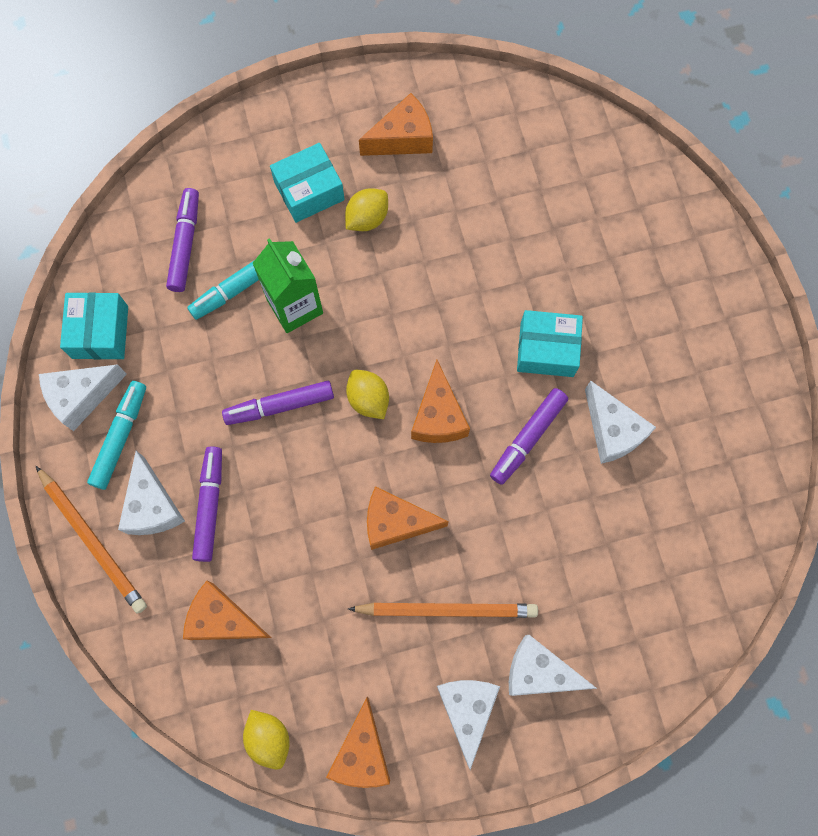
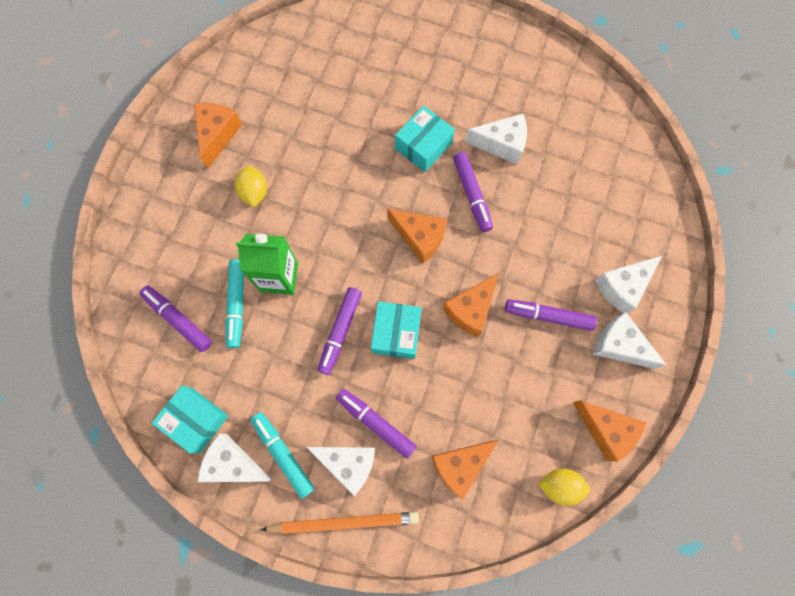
camera: 55 degrees left, 0 degrees up
(81, 397) = (233, 463): white cheese -> white cheese turned 105 degrees clockwise
(309, 191) = (206, 215): turquoise box -> turquoise box (396, 333)
(368, 399) = (377, 272): yellow lemon -> none
(446, 610) = (548, 316): orange pencil -> purple marker

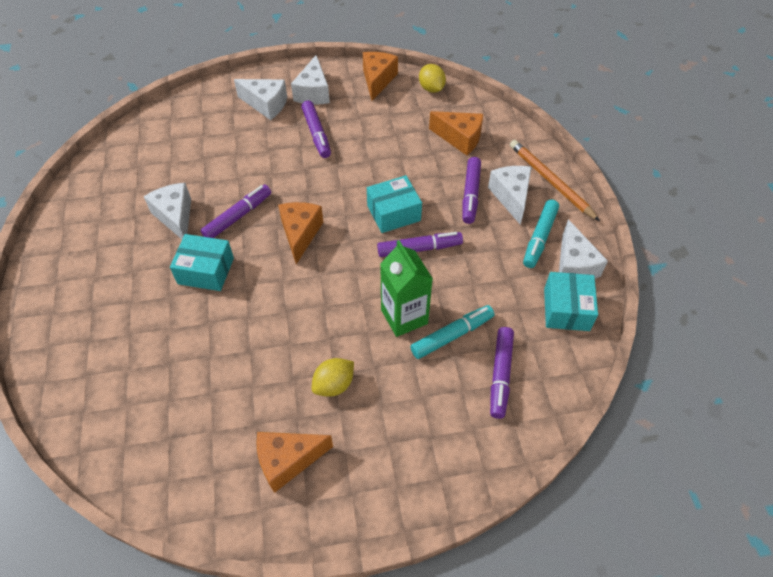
camera: 120 degrees left, 20 degrees down
(470, 309) = (342, 177): orange cheese -> none

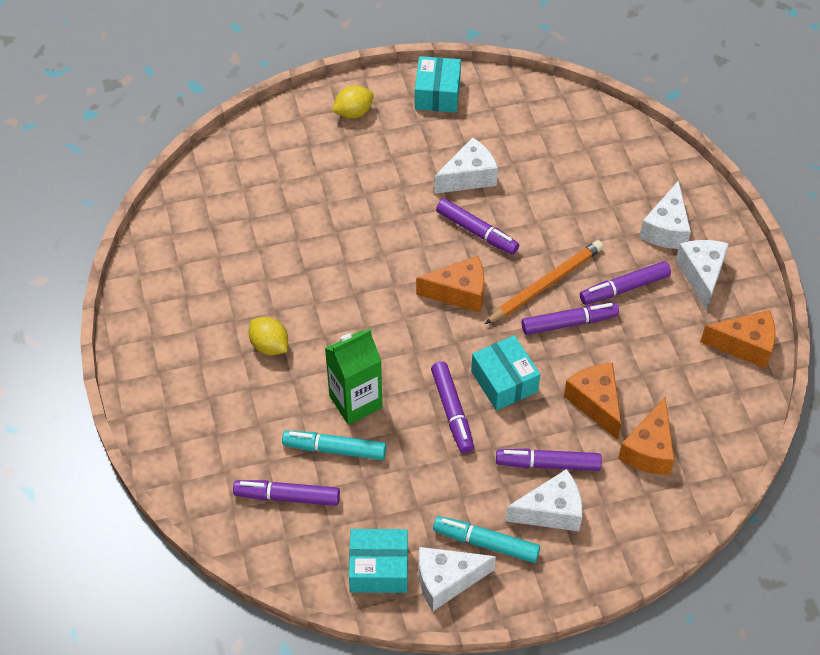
camera: 85 degrees right, 0 degrees up
(206, 271) = (399, 217): turquoise box -> turquoise box (437, 94)
(288, 461) = (189, 318): orange cheese -> orange cheese (595, 403)
(313, 92) = (701, 275): white cheese -> white cheese turned 90 degrees clockwise
(343, 168) = (569, 323): none -> purple marker
(431, 88) = (744, 411): yellow lemon -> yellow lemon (353, 113)
(452, 335) = (334, 449): turquoise marker -> turquoise marker turned 135 degrees clockwise
(551, 181) = (587, 561): orange pencil -> orange pencil (545, 284)

